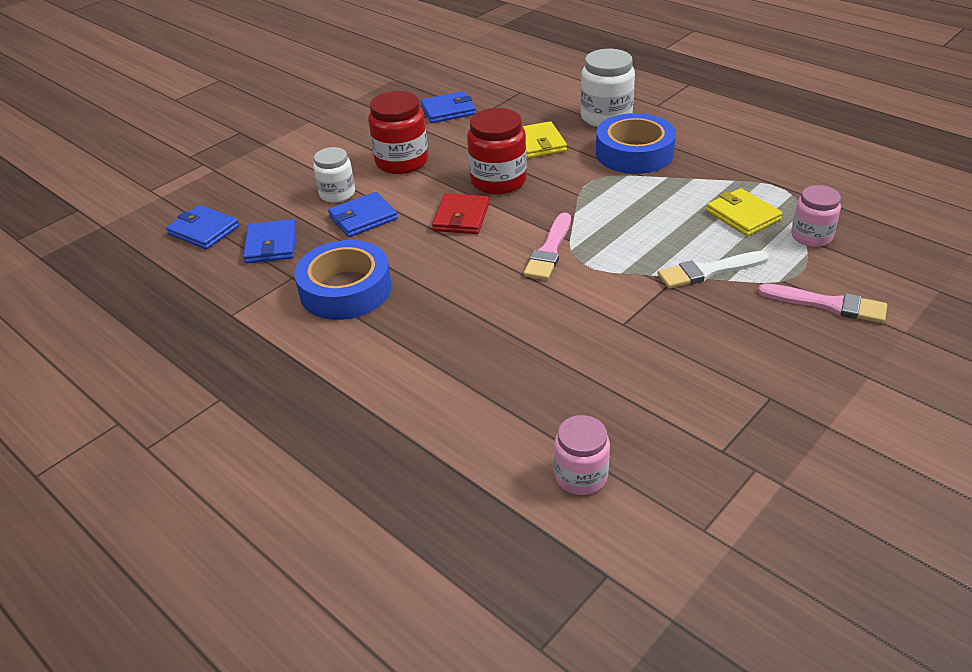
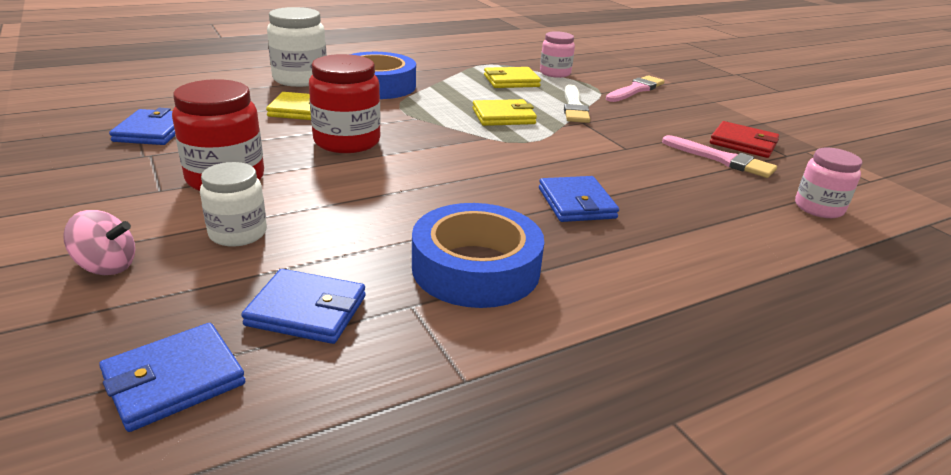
camera: 75 degrees left, 10 degrees down
(283, 172) = (107, 266): none -> pink spinning top
(363, 218) = (324, 226): blue wallet -> blue wallet (576, 203)
(461, 217) = (394, 172): red wallet -> red wallet (743, 143)
(549, 250) = (497, 148): pink brush -> pink brush (722, 159)
(631, 236) = (503, 116): none -> yellow wallet

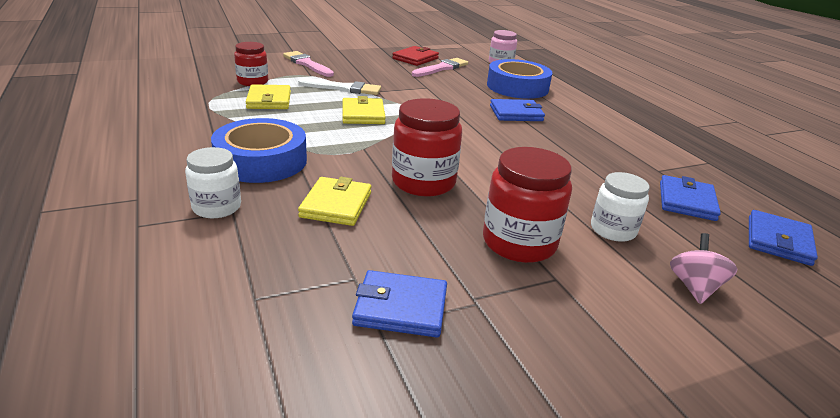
camera: 85 degrees left, 0 degrees up
(174, 380) = (778, 241): blue wallet -> blue wallet turned 60 degrees clockwise
(300, 79) = (217, 207): white jar -> white jar, size x0.65
(475, 268) = (609, 150): blue tape -> blue tape (517, 87)
(555, 73) = (253, 82): pink jar -> red jar

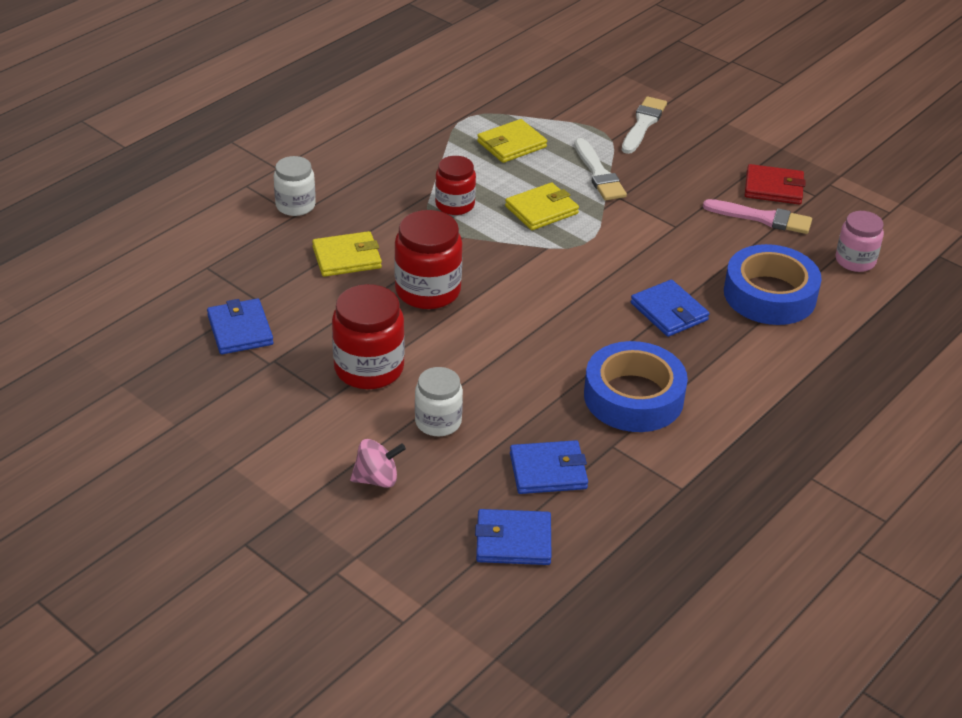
camera: 65 degrees right, 10 degrees up
(253, 82) = (547, 115): red jar -> red jar (455, 205)
(261, 161) = (383, 193): blue tape -> blue tape (633, 397)
(307, 64) = (643, 124): pink brush -> white brush

